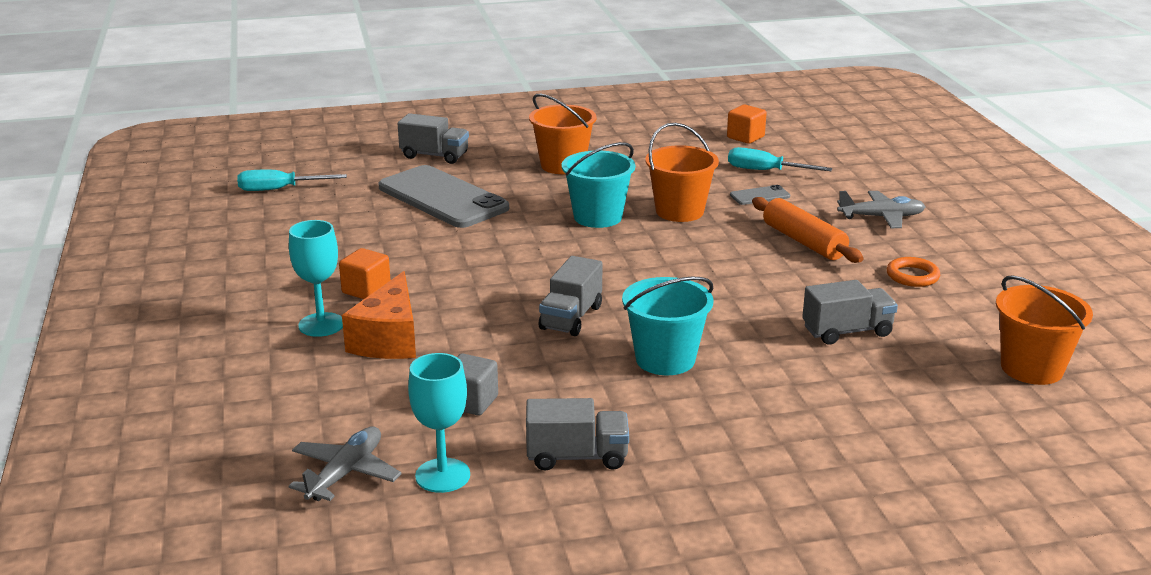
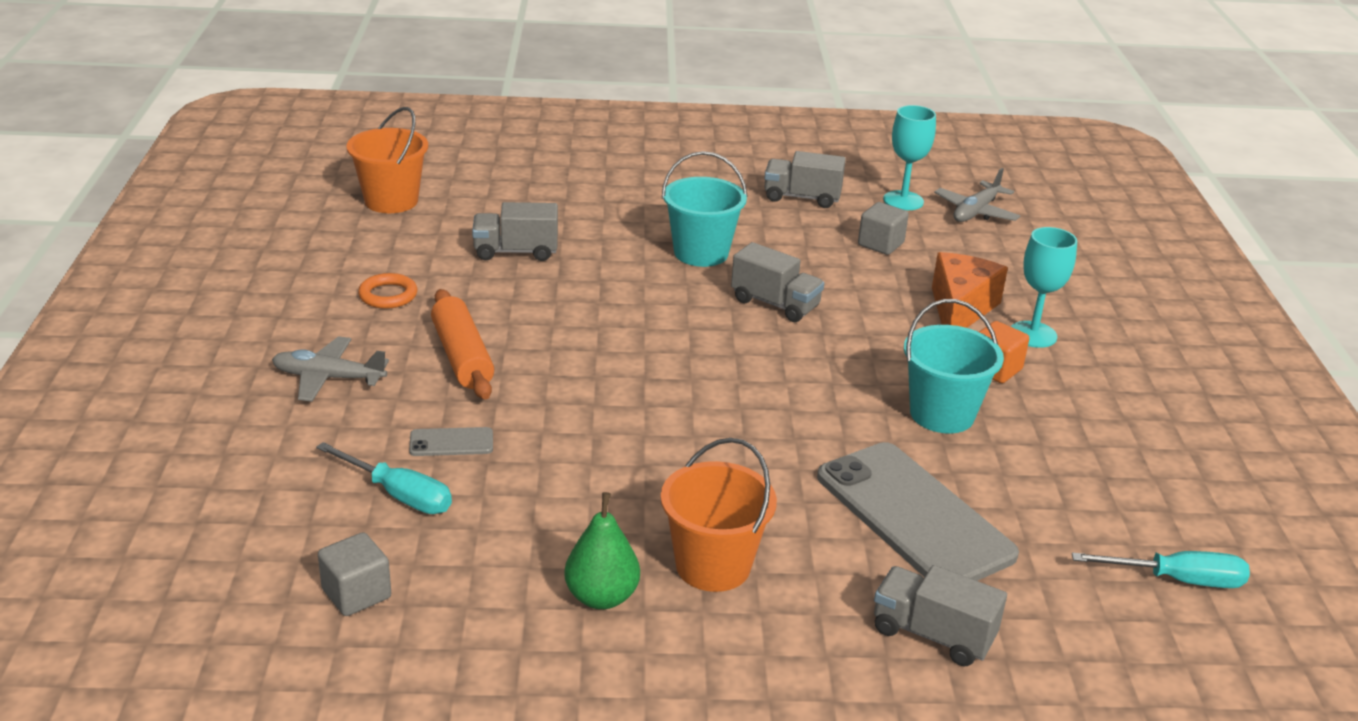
camera: 170 degrees left, 5 degrees up
(571, 318) = (775, 304): grey truck -> grey truck turned 90 degrees clockwise
(598, 217) = (697, 439): turquoise bucket -> turquoise bucket (942, 414)
(618, 149) = (601, 597): none -> green pear
(679, 211) = (582, 431): orange bucket -> none
(745, 137) = (356, 594): orange cube -> grey cube

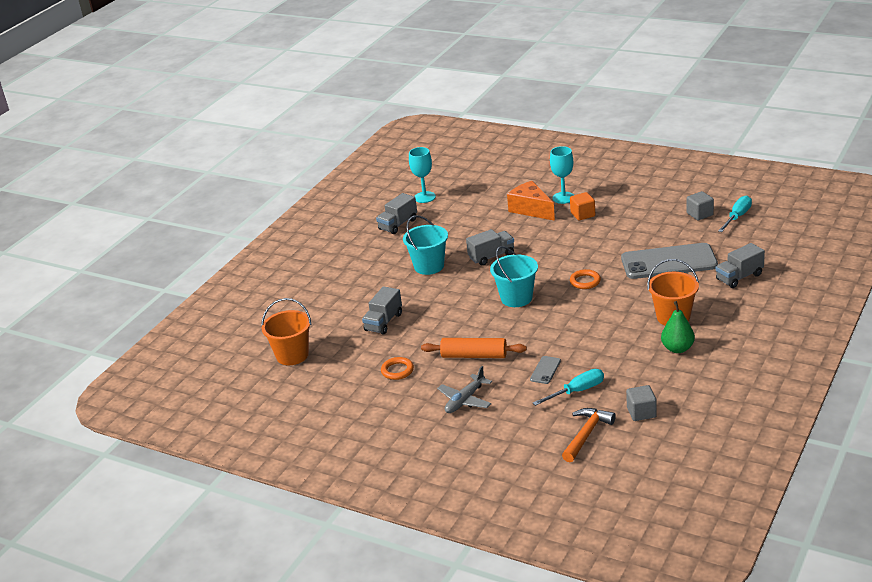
camera: 55 degrees left, 0 degrees up
(264, 537) = (586, 434): none -> orange hammer
(766, 423) = (585, 281): none -> orange ring
(880, 244) = (460, 214): grey cube -> grey cube (700, 214)
(942, 414) = (606, 236): turquoise bucket -> turquoise bucket (516, 298)
(976, 212) = (451, 181): grey plane -> none

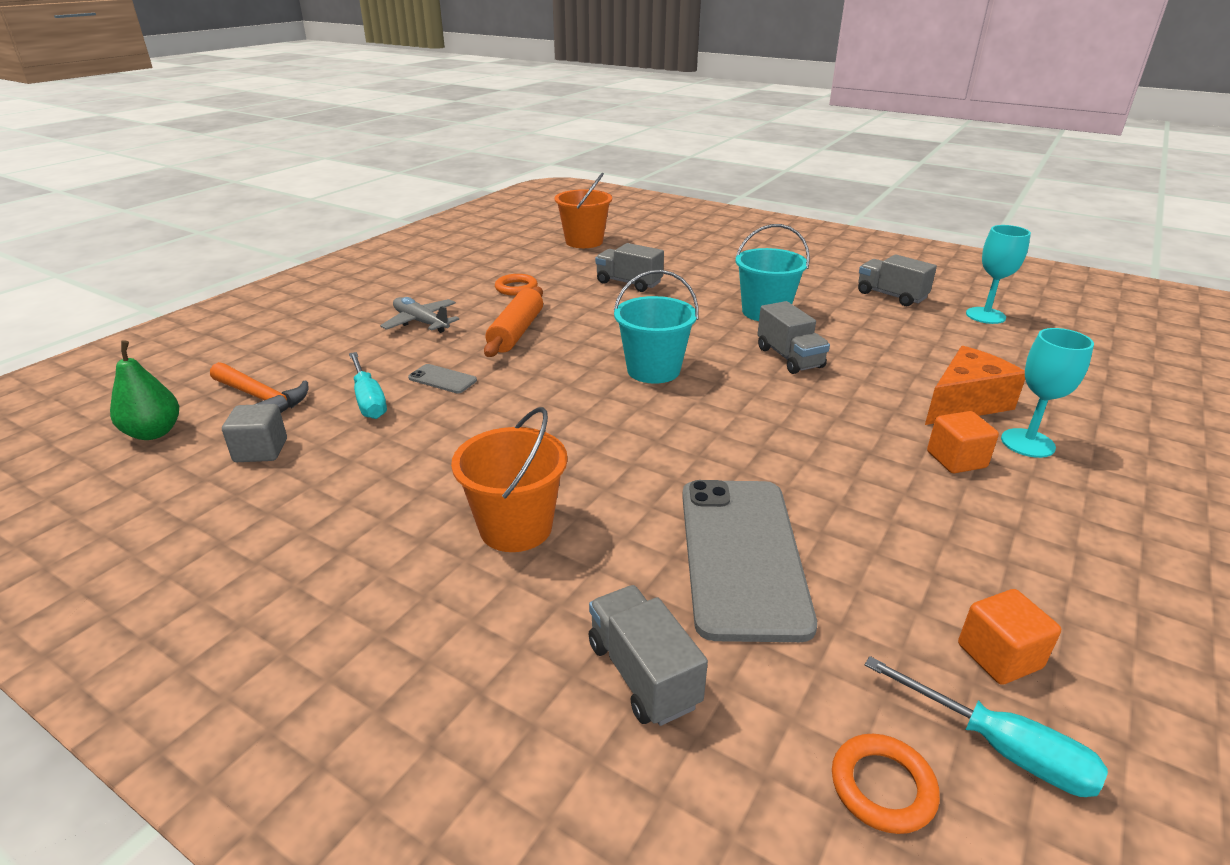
camera: 90 degrees right, 0 degrees up
(585, 281) = (686, 437): orange ring -> orange ring (882, 787)
(677, 348) = (405, 517): green pear -> green pear (154, 433)
(700, 214) = (999, 656): grey cube -> orange cube

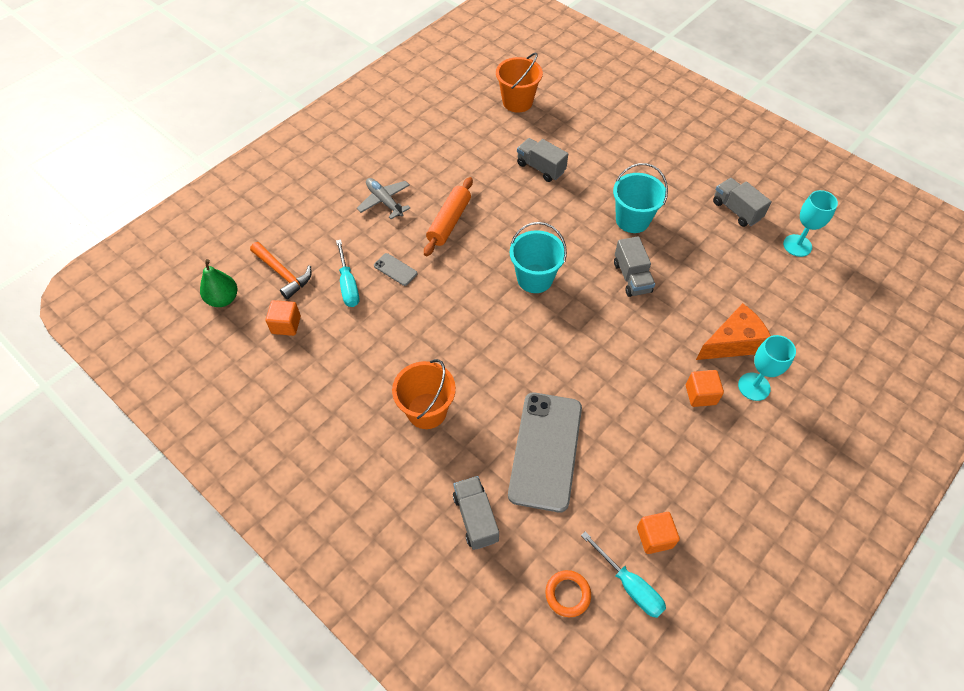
camera: 10 degrees right, 25 degrees up
(261, 451) = (286, 325): grey cube -> orange cube
(516, 288) = (456, 165): orange ring -> none

